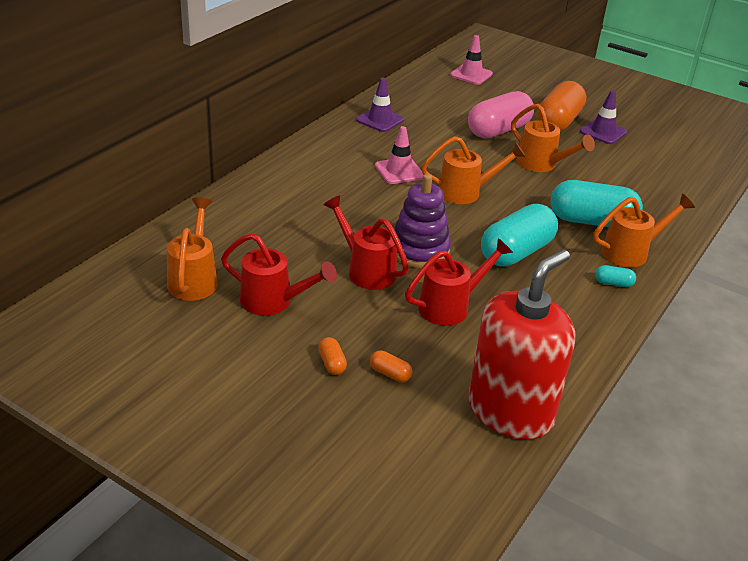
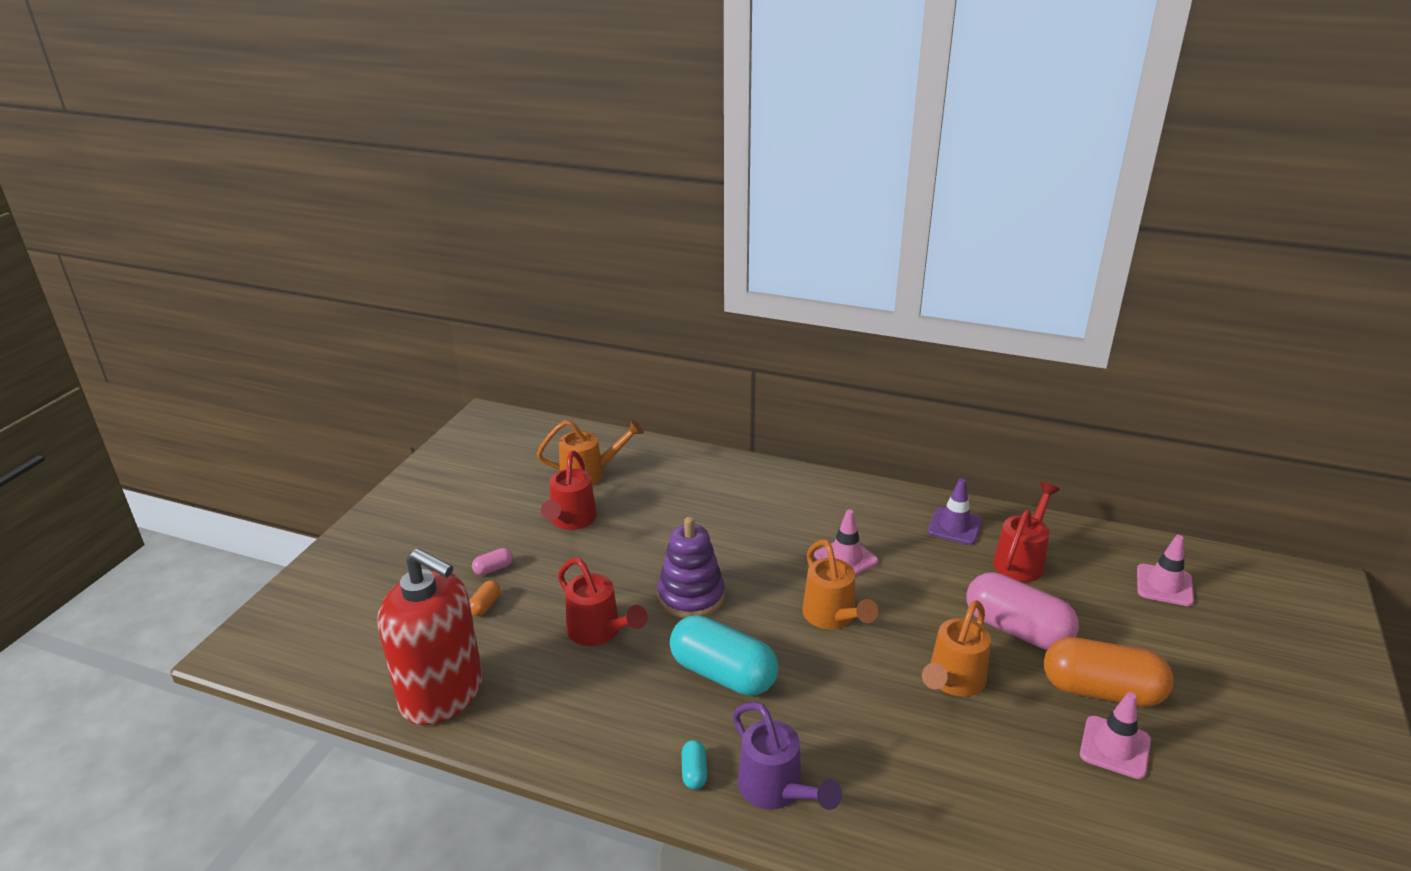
camera: 80 degrees right, 5 degrees down
(332, 363) = (493, 569): orange capsule -> pink capsule
(366, 270) = (640, 566): red watering can -> red watering can (1021, 560)
(591, 221) = (833, 744): turquoise capsule -> none
(603, 132) = (1115, 747): purple traffic cone -> pink traffic cone
(631, 252) = (776, 790): orange watering can -> purple watering can

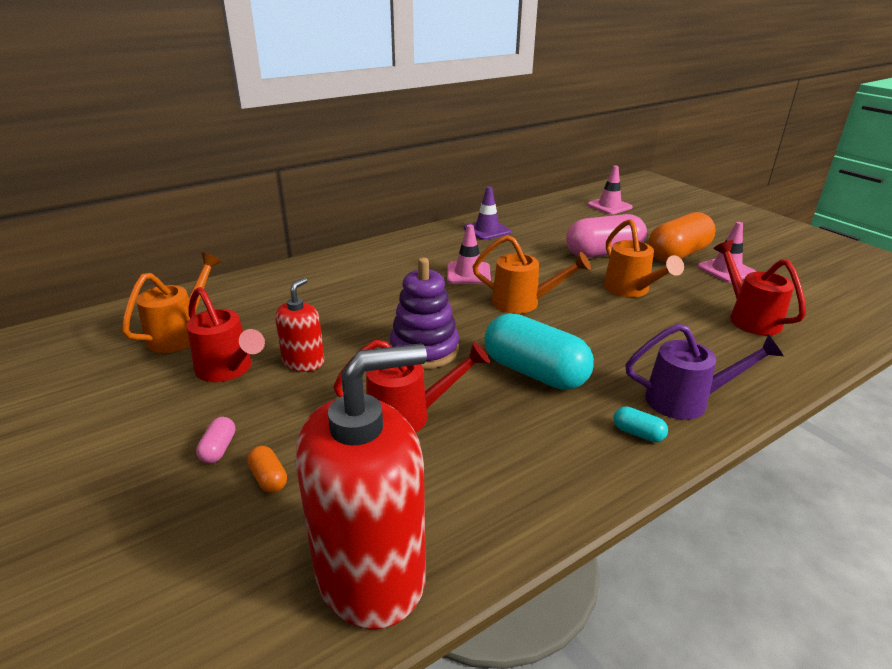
camera: 55 degrees left, 0 degrees up
(613, 547) = (303, 362): none -> red soap dispenser
(723, 674) = (534, 372): turquoise capsule -> turquoise capsule turned 60 degrees clockwise
(1021, 560) = (544, 227): red watering can -> red watering can (749, 318)

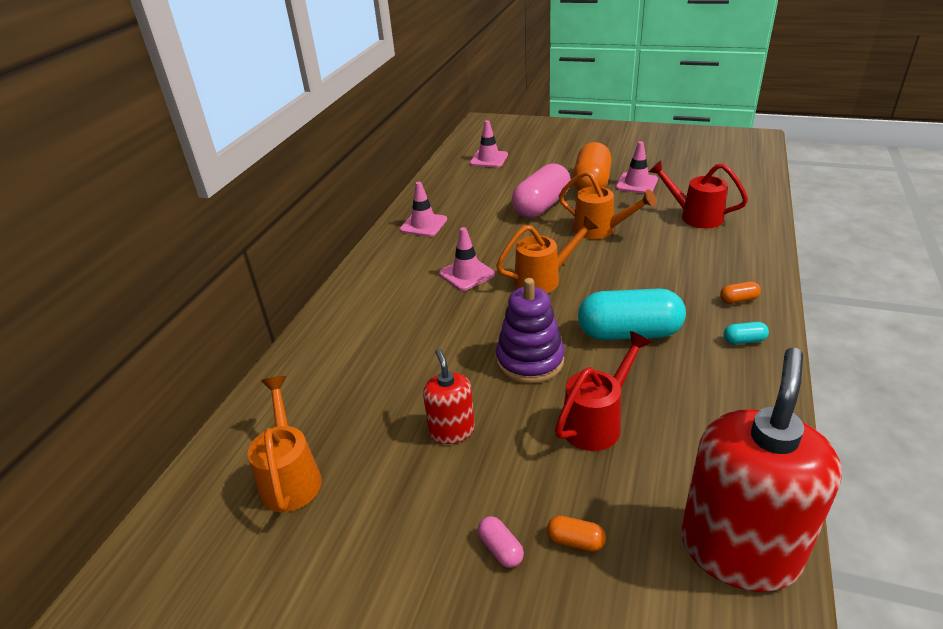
camera: 35 degrees left, 5 degrees up
(228, 370) = (396, 480): red watering can -> none
(487, 230) = (423, 225): purple traffic cone -> pink traffic cone
(686, 400) = (738, 300): purple watering can -> orange capsule

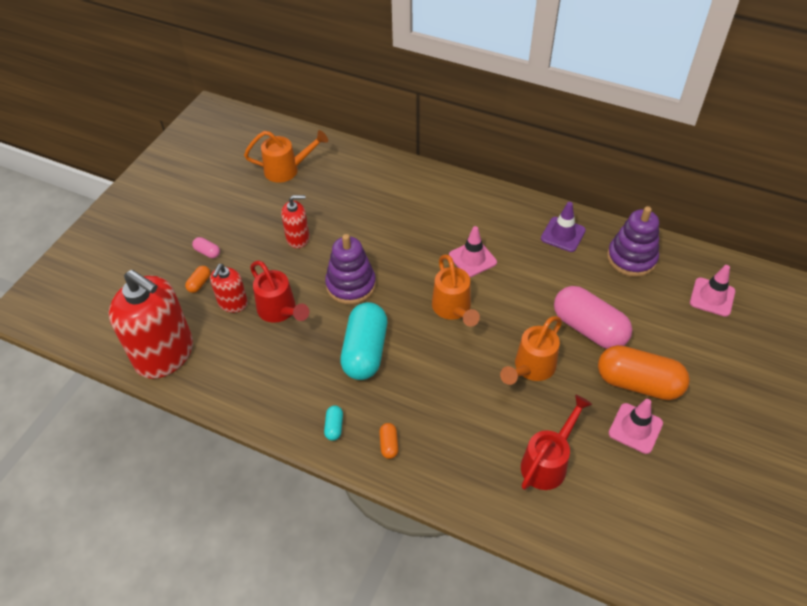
camera: 95 degrees right, 15 degrees up
(423, 225) = (563, 234): pink traffic cone -> purple traffic cone
(451, 191) = (631, 258): none -> purple stacking toy
(500, 549) = (207, 252): pink capsule -> pink capsule turned 60 degrees clockwise
(601, 481) = (233, 303): none -> red soap dispenser

